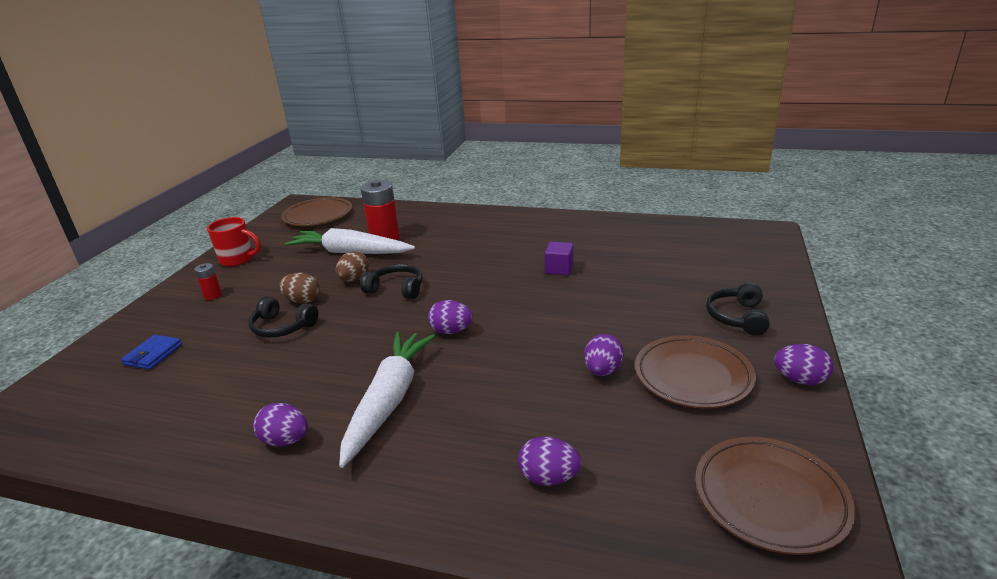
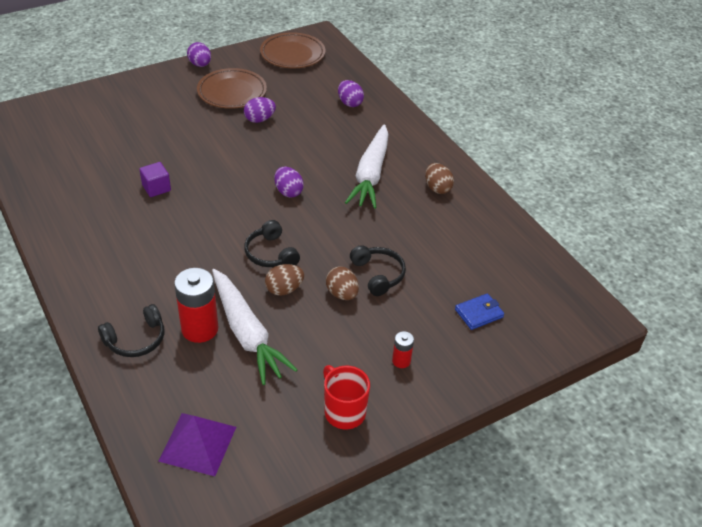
camera: 140 degrees left, 15 degrees up
(285, 440) = (437, 188): purple egg -> brown egg
(318, 216) = (198, 443): brown plate -> purple pyramid
(389, 400) = (370, 174): white carrot -> white carrot turned 45 degrees counterclockwise
(737, 317) = (153, 96): black headphones -> black headphones (136, 340)

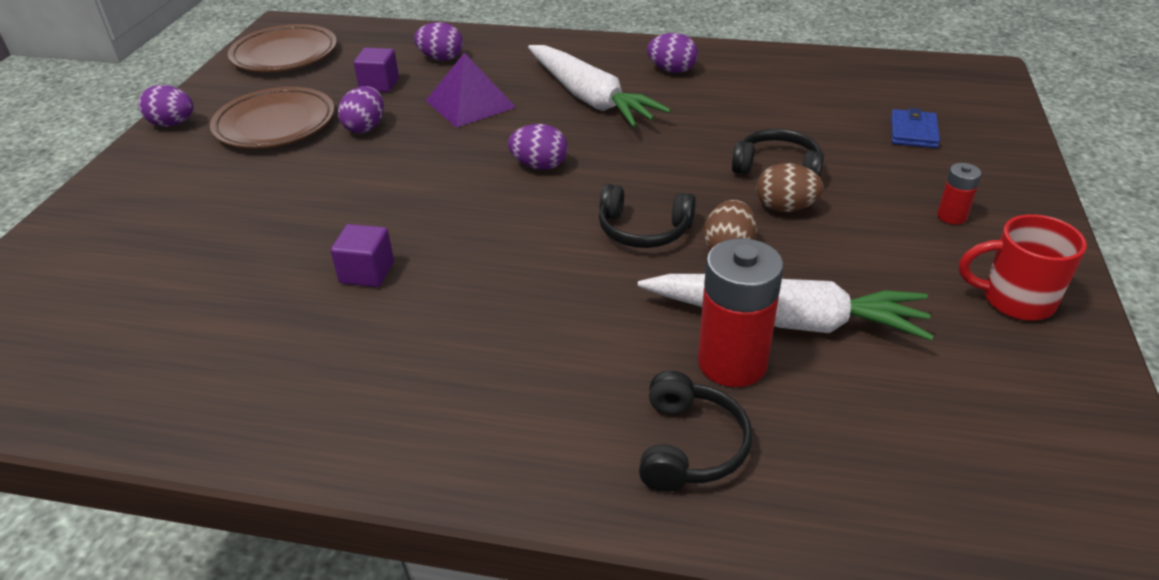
camera: 45 degrees left, 5 degrees down
(198, 443) = (992, 476): purple pyramid -> purple pyramid (470, 104)
(301, 100) = (379, 84): none -> purple cube
(437, 188) = (672, 70): brown egg -> purple egg

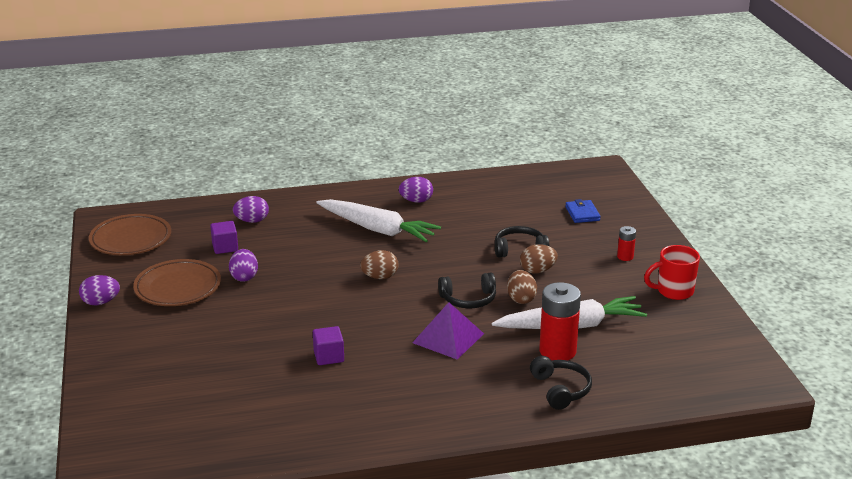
camera: 25 degrees left, 10 degrees down
(470, 104) = (301, 248): purple pyramid -> purple pyramid (448, 338)
(539, 166) = (380, 277): purple egg -> brown egg

